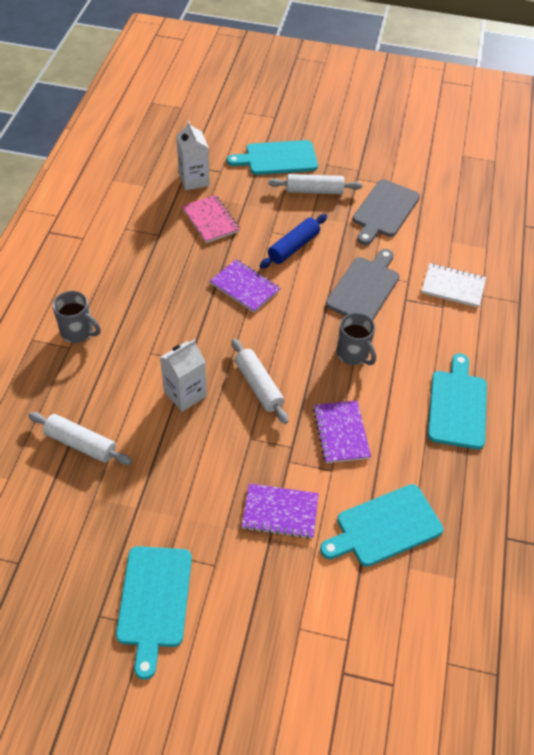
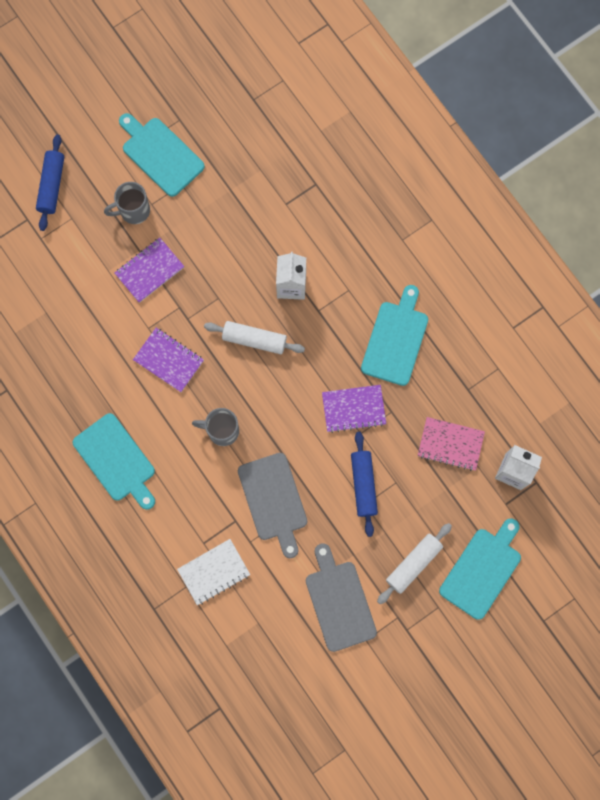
camera: 135 degrees right, 25 degrees up
(78, 332) = (411, 255): grey mug -> grey mug (133, 211)
(81, 444) = (309, 190): white rolling pin -> none
(284, 681) = (52, 185): none -> blue rolling pin
(385, 527) = (82, 323): turquoise cutting board -> turquoise cutting board (395, 339)

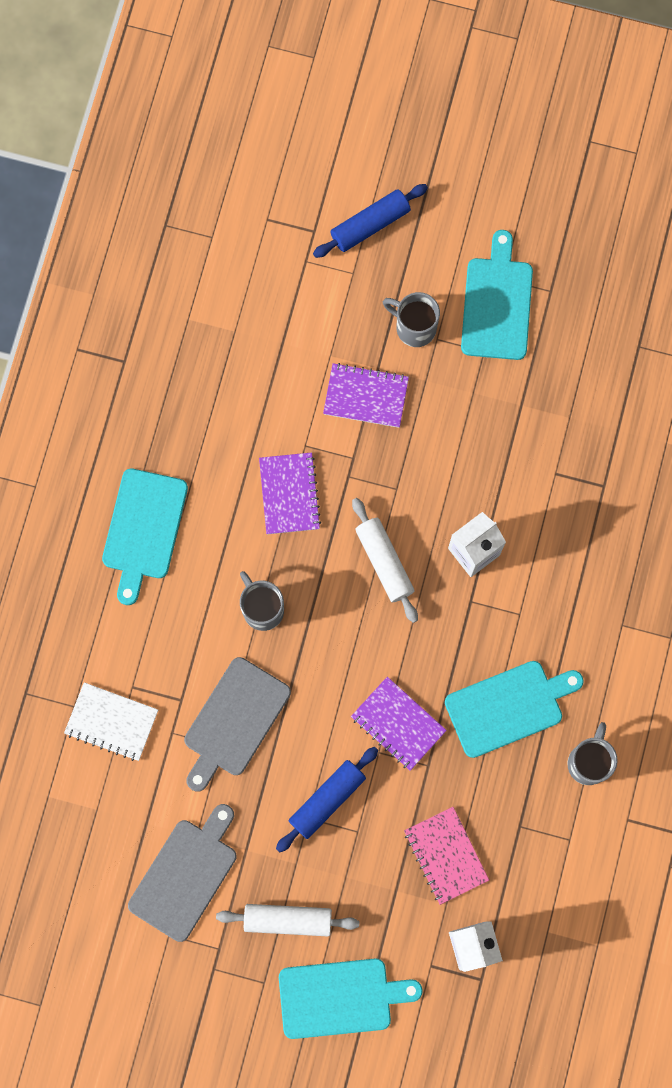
camera: 50 degrees right, 0 degrees up
(463, 322) = (588, 761): none -> grey mug

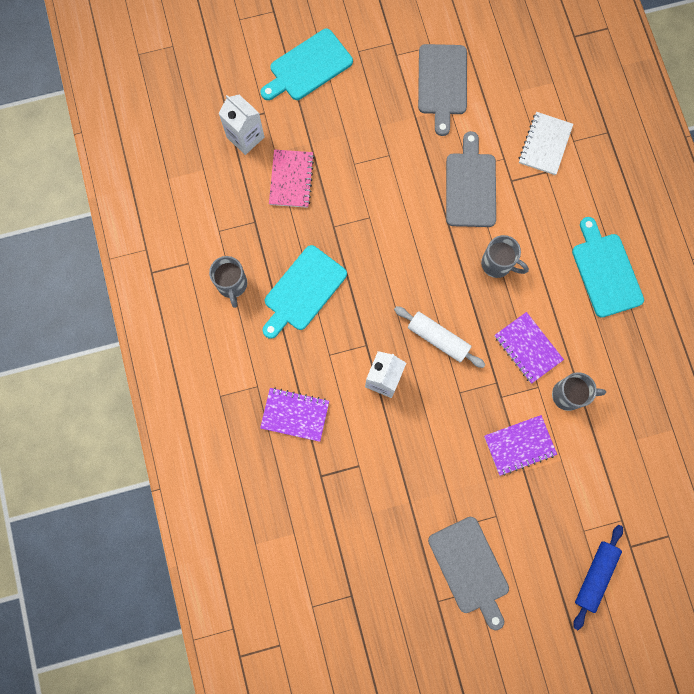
camera: 150 degrees right, 0 degrees up
(111, 722) = (545, 144): white notebook -> white notebook turned 60 degrees counterclockwise
(288, 919) = (365, 92): white rolling pin -> none
(327, 800) = (384, 171): blue rolling pin -> none
(398, 724) = (367, 241): purple notebook -> purple notebook (295, 414)
(414, 327) = (517, 515): grey mug -> grey mug (569, 395)
(445, 855) = (291, 179): pink notebook -> pink notebook turned 60 degrees clockwise
(497, 303) = (470, 568): turquoise cutting board -> grey cutting board

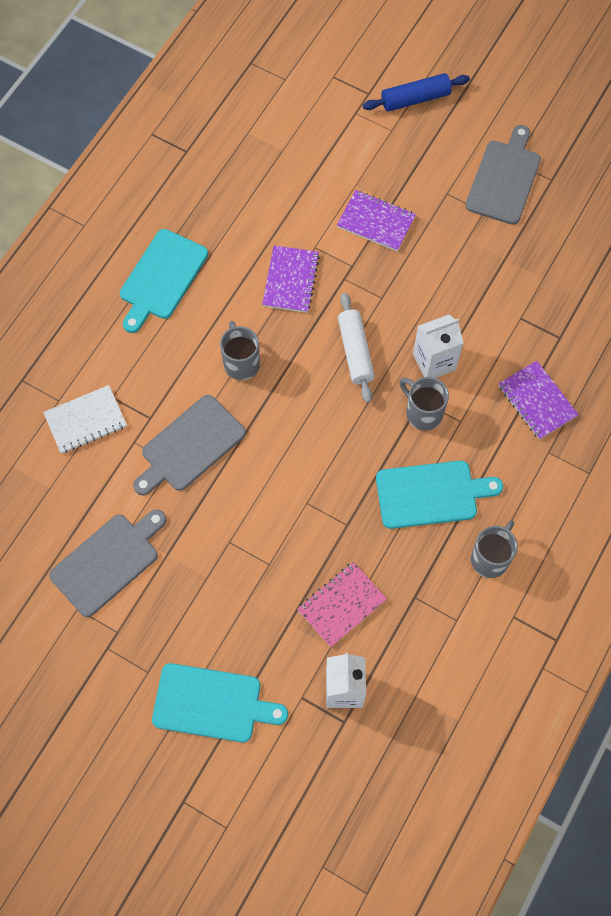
camera: 135 degrees left, 10 degrees down
(569, 395) = (297, 221): grey mug -> grey mug (422, 413)

